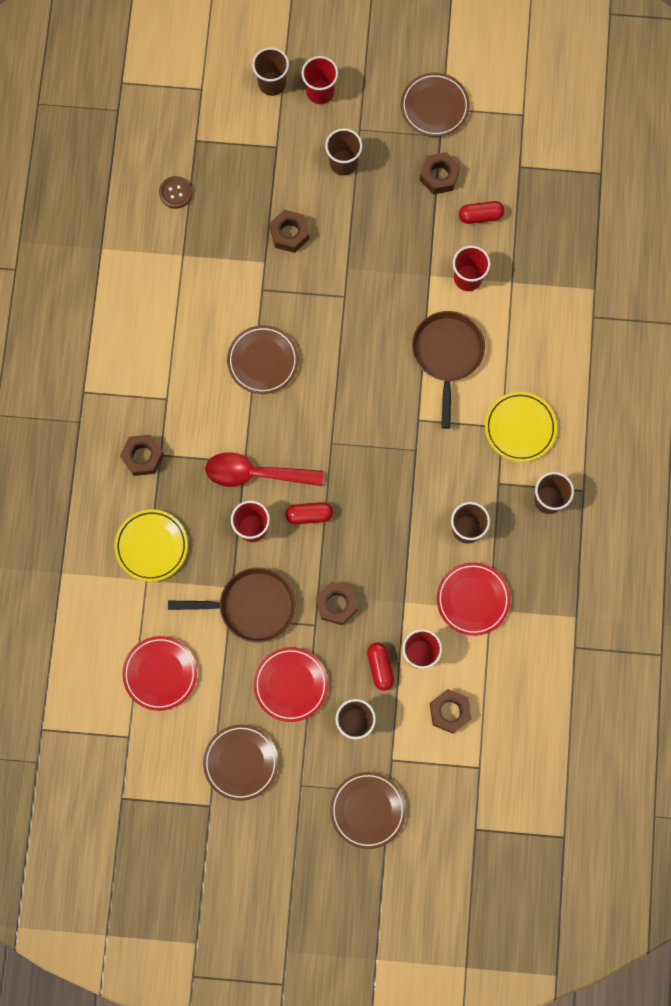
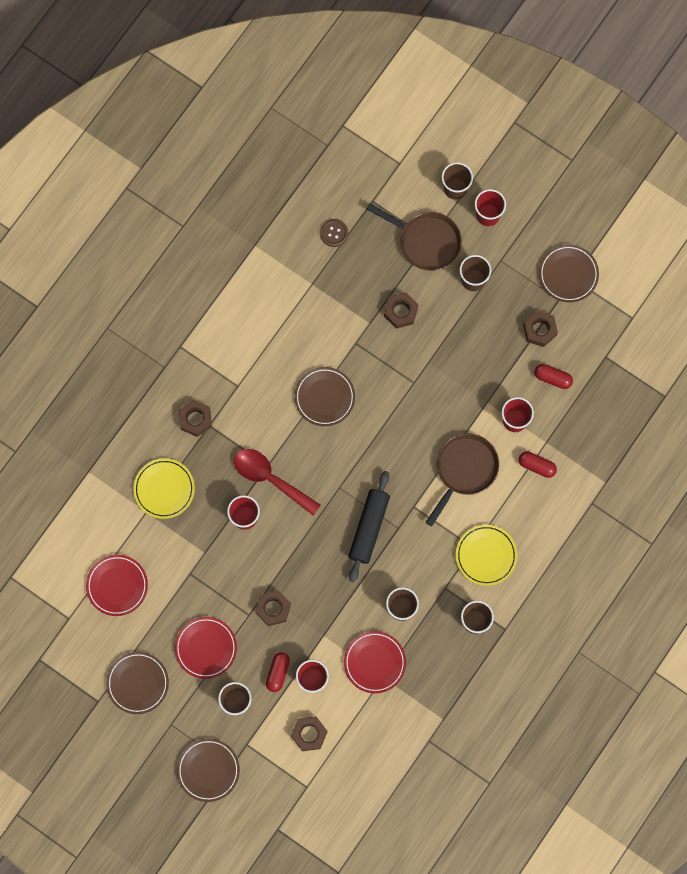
camera: 30 degrees right, 0 degrees up
(251, 606) = (211, 574): brown pan -> brown pan (426, 241)
(309, 515) = (291, 531): red capsule -> red capsule (536, 466)
(386, 467) = (369, 528): none -> black rolling pin

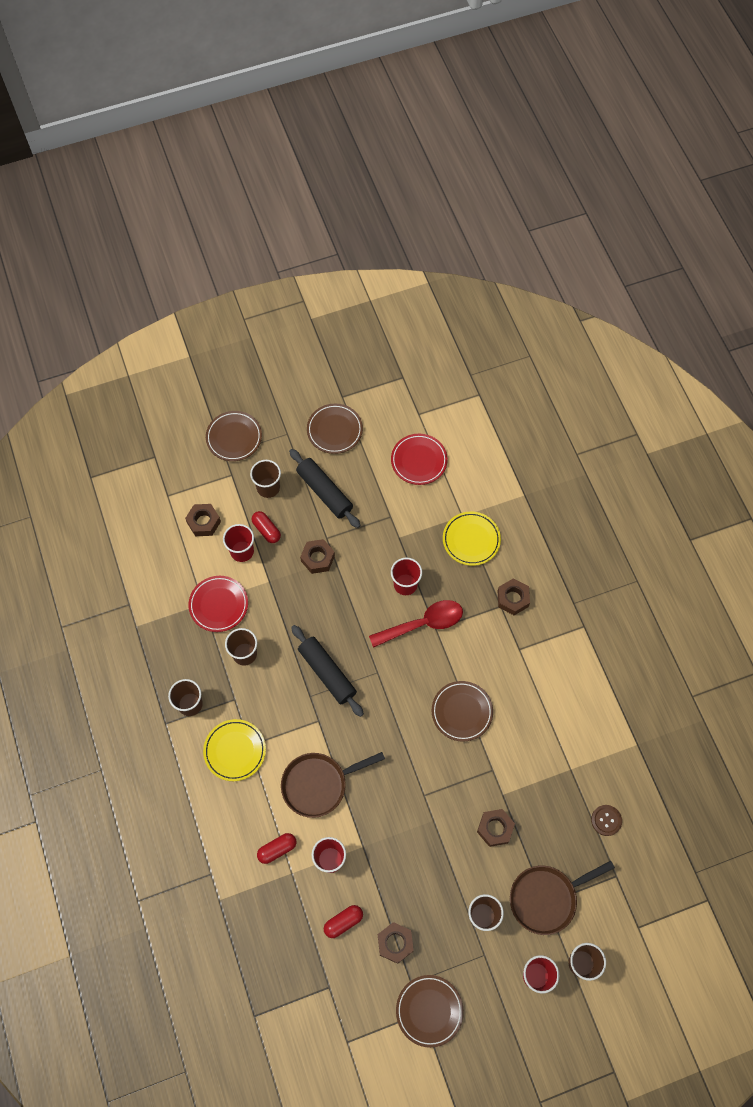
camera: 125 degrees right, 10 degrees down
(206, 648) = (324, 492): red plate -> black rolling pin
(464, 470) = (318, 784): brown pan -> brown pan turned 90 degrees clockwise

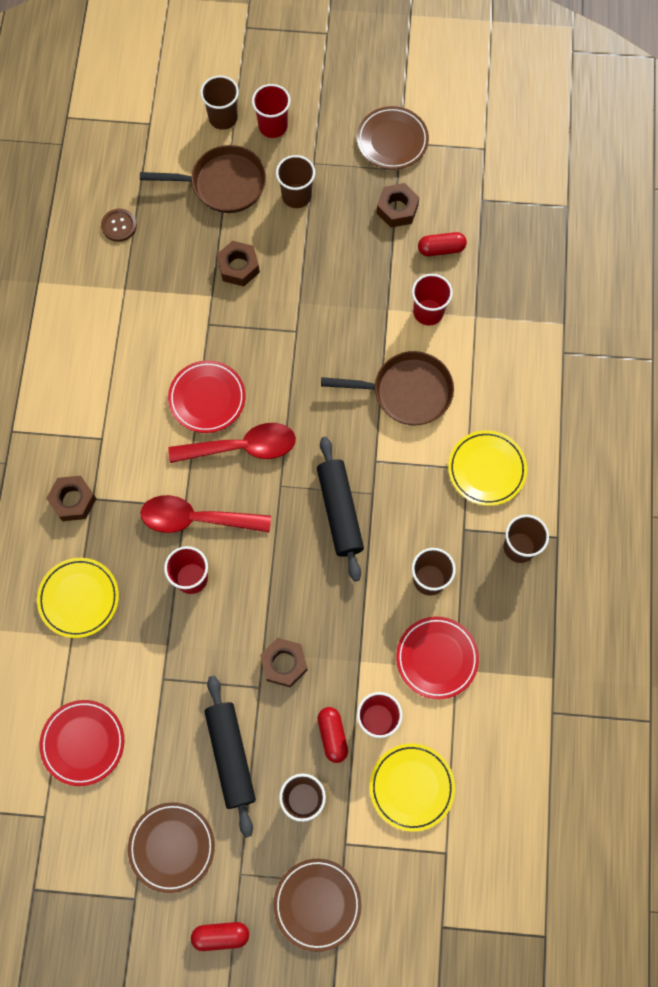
camera: 155 degrees left, 5 degrees up
(203, 522) = (411, 787): brown nut -> yellow plate
(277, 849) = (481, 346): red capsule -> red capsule (221, 935)
(418, 687) = (242, 447): none -> red spoon
(462, 712) = (207, 398): brown plate -> red plate

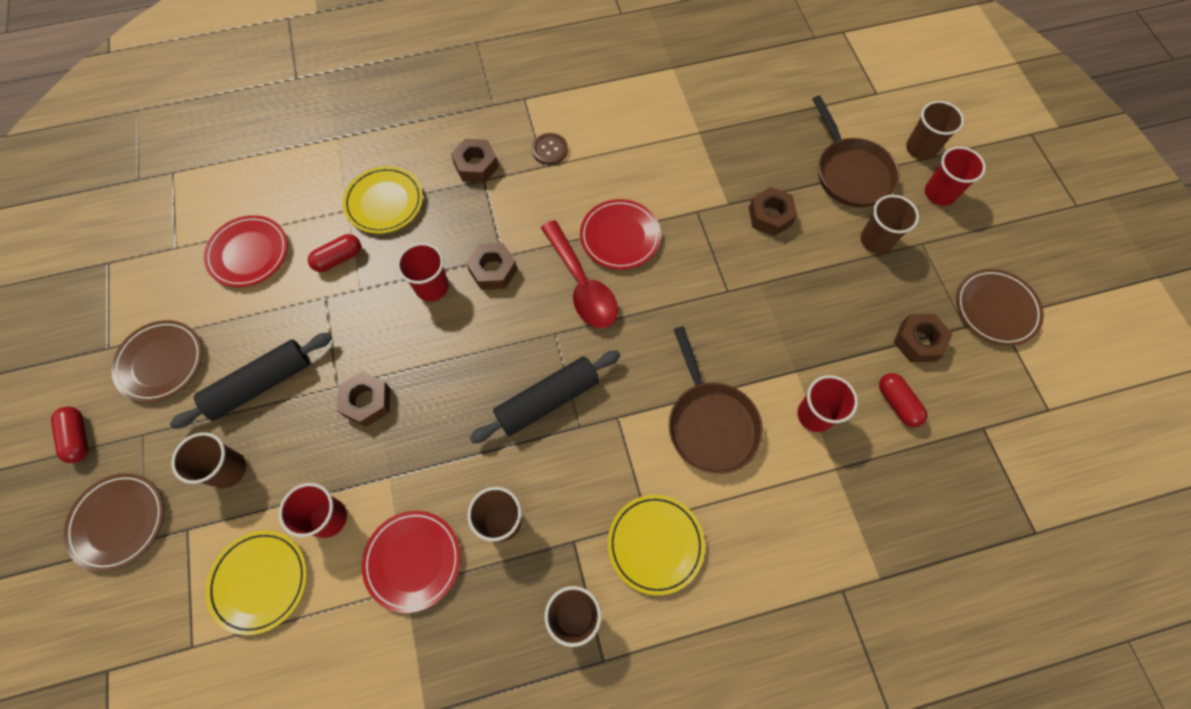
camera: 70 degrees right, 5 degrees down
(119, 226) = (759, 106): brown button -> brown button (549, 150)
(196, 519) = (493, 270): red spoon -> brown nut
(332, 735) = (301, 476): red capsule -> red capsule (338, 258)

